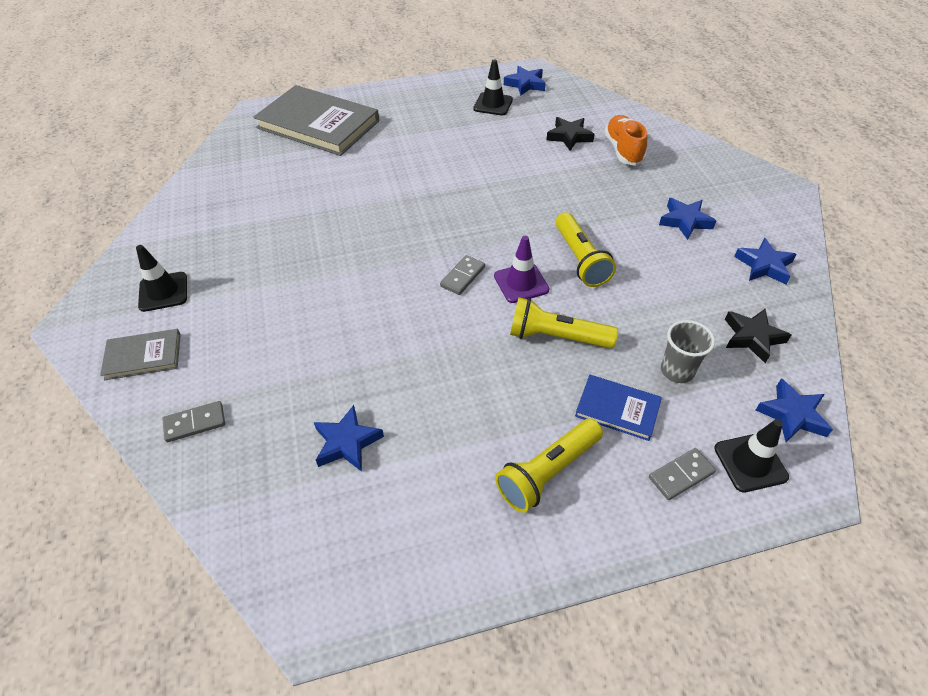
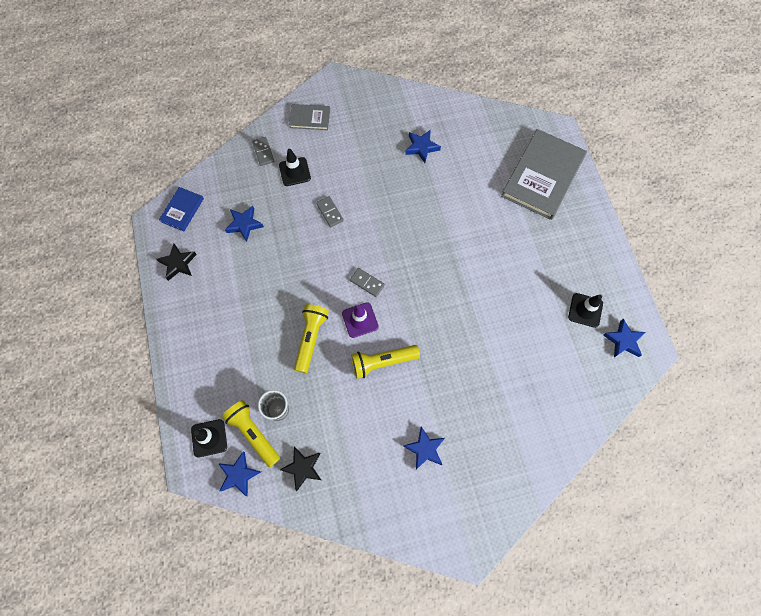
camera: 90 degrees right, 20 degrees up
(143, 356) = (310, 118): grey book -> grey book turned 75 degrees counterclockwise
(163, 292) = (359, 116): black traffic cone -> black traffic cone (294, 172)
(547, 472) = (215, 324): yellow flashlight -> yellow flashlight (253, 433)
(569, 137) = (538, 372): black star -> black star (178, 263)
(617, 409) = (253, 368): blue book -> blue book (182, 210)
(623, 150) = (520, 416): orange shoe -> none
(681, 475) = (206, 396): grey domino -> grey domino (329, 212)
(764, 265) = (373, 499): blue star -> blue star (421, 147)

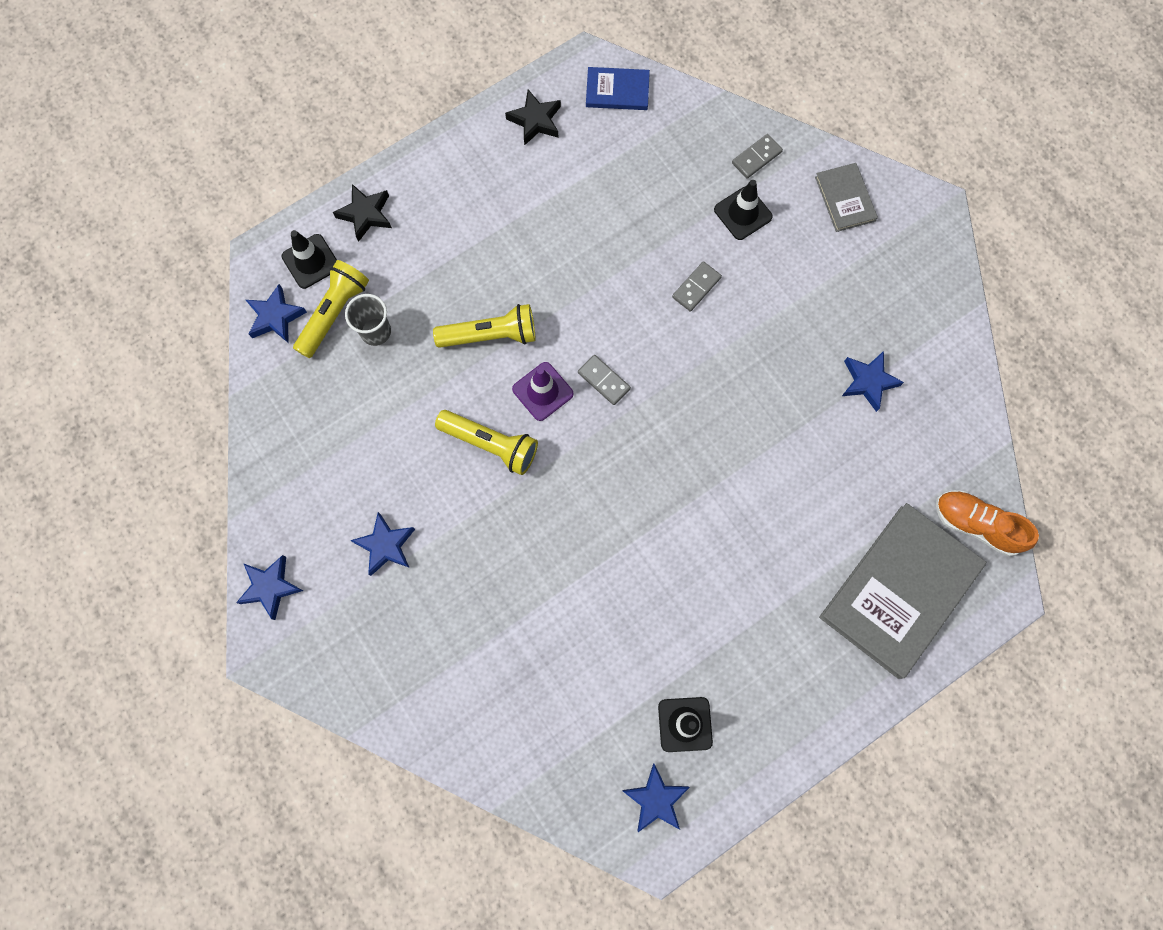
camera: 70 degrees right, 5 degrees up
(244, 224) = (628, 180): blue star -> blue star (270, 587)
(302, 468) = (309, 393): black star -> black star (365, 214)
(367, 283) = (603, 381): grey domino -> grey domino turned 60 degrees counterclockwise
(382, 362) = (490, 444): yellow flashlight -> yellow flashlight turned 150 degrees clockwise
(518, 128) = (976, 525): none -> orange shoe
(543, 176) = (900, 591): grey book -> grey book turned 60 degrees counterclockwise

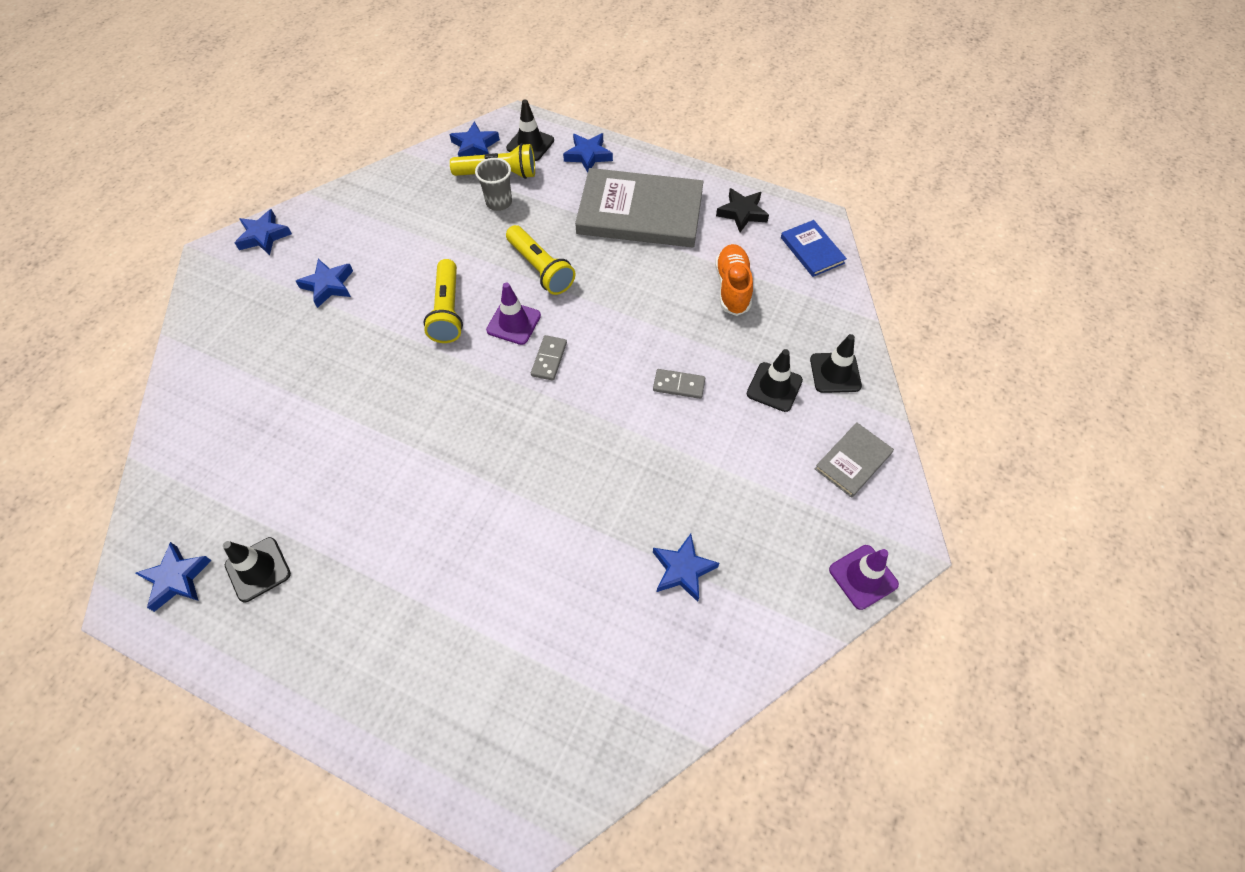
camera: 60 degrees right, 15 degrees down
(365, 214) = (588, 155): black star -> blue star
(756, 157) = (835, 373): grey domino -> black traffic cone
(900, 591) = (478, 707): grey book -> grey book (640, 213)
(943, 256) = (863, 577): none -> purple traffic cone
(976, 525) = (592, 753): orange shoe -> orange shoe (732, 287)

